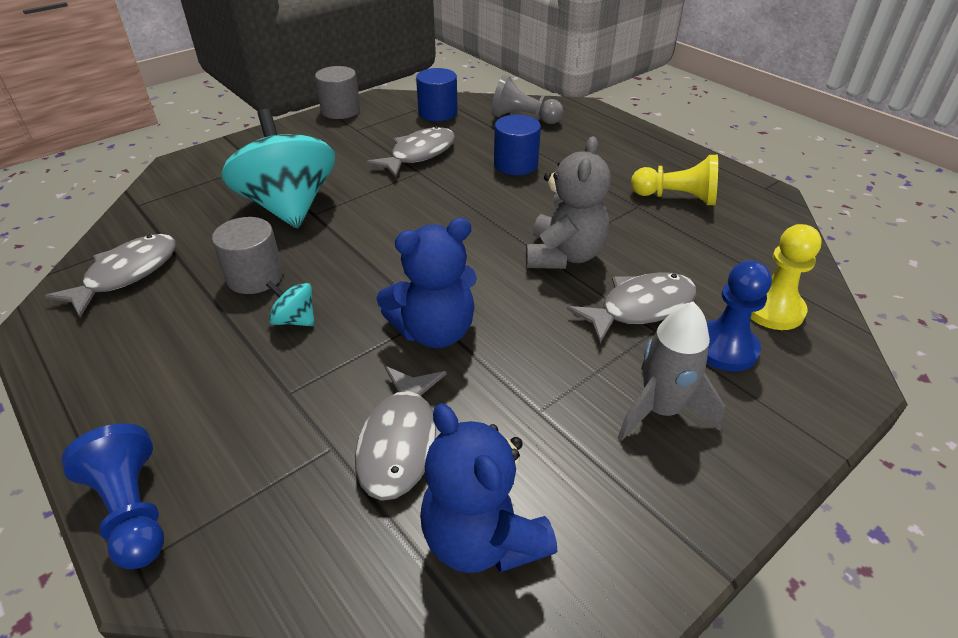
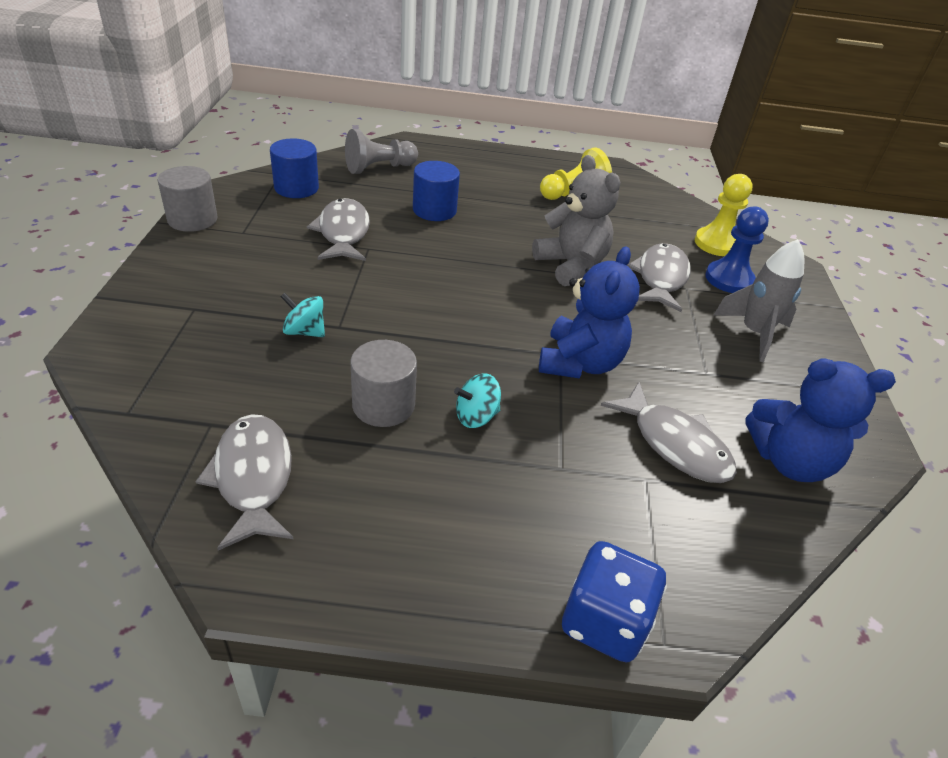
camera: 50 degrees left, 0 degrees up
(132, 511) = (604, 621): blue pawn -> blue dice
(289, 206) = (304, 331): turquoise spinning top -> turquoise spinning top, size x0.41

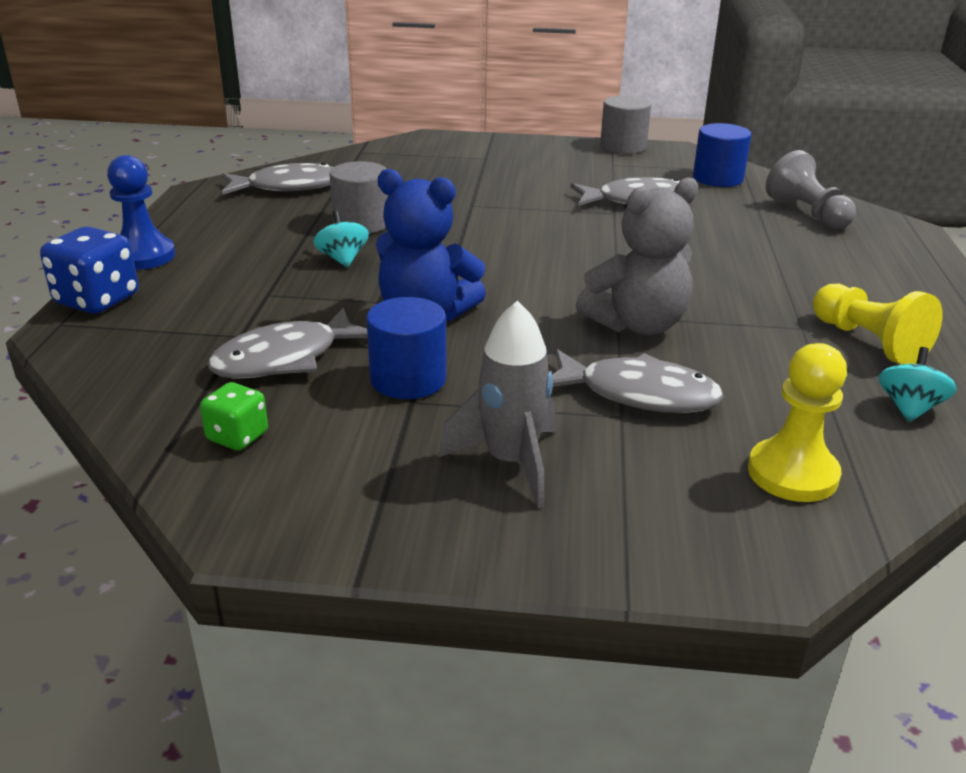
camera: 95 degrees right, 10 degrees down
(304, 331) = (461, 193): turquoise spinning top -> turquoise spinning top (909, 408)
(434, 210) = (724, 243): blue cylinder -> blue cylinder (408, 379)
(729, 279) = (668, 466): blue pawn -> blue pawn (143, 256)
(789, 461) = (237, 436): blue teddy bear -> green dice

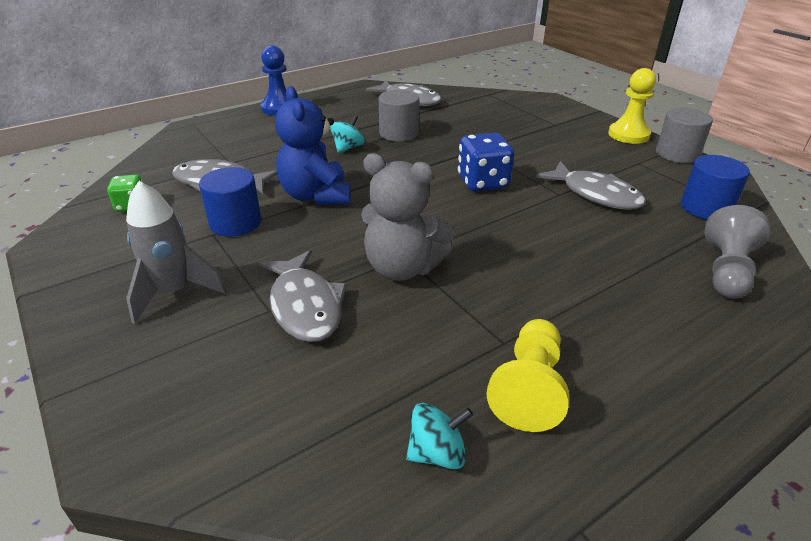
camera: 50 degrees right, 5 degrees up
(97, 300) = (224, 120): blue dice -> blue dice (483, 182)
(792, 473) = (262, 418): yellow pawn -> yellow pawn (628, 135)

